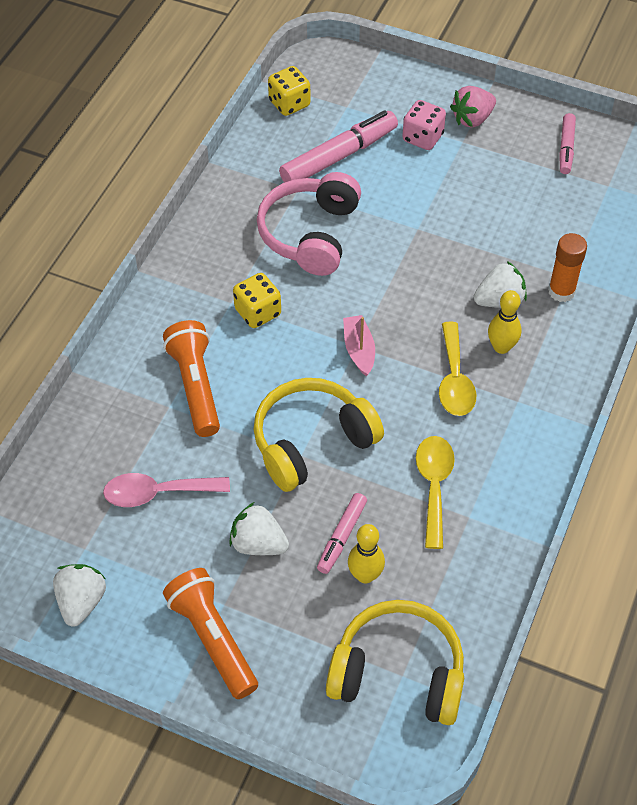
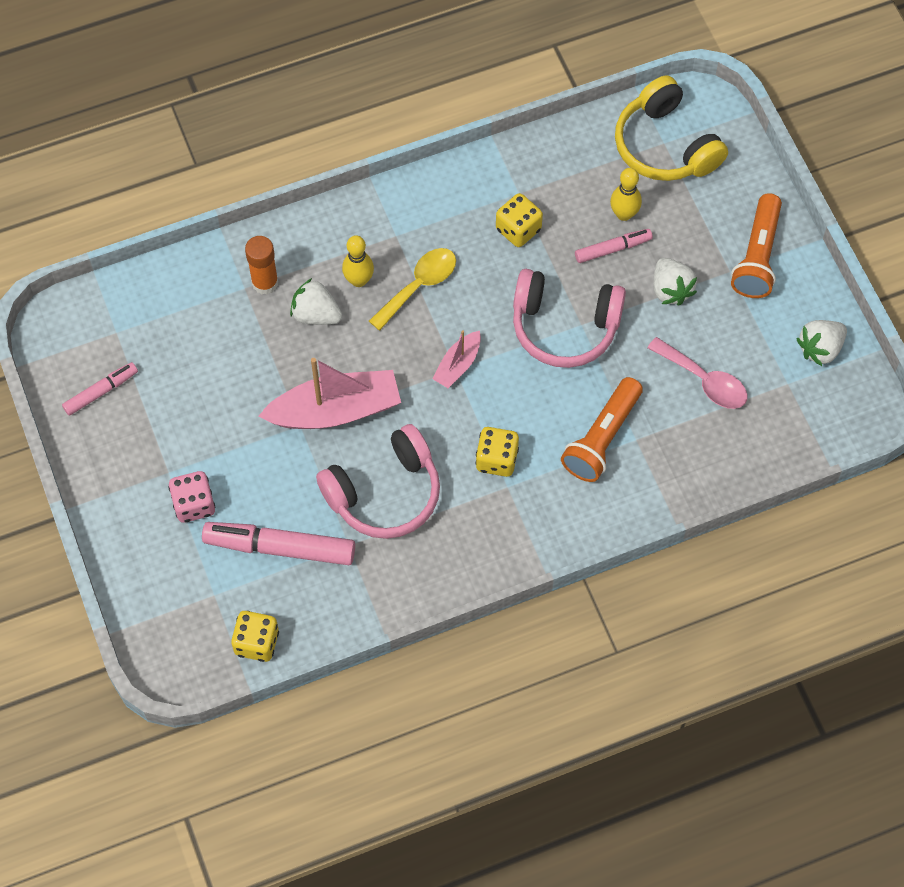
camera: 135 degrees left, 10 degrees up
(312, 442) = (564, 327): yellow headphones -> pink headphones
(406, 254) = (335, 410): none -> pink boat
(434, 486) = (518, 229): yellow spoon -> yellow dice
(472, 119) = (133, 486): pink strawberry -> none

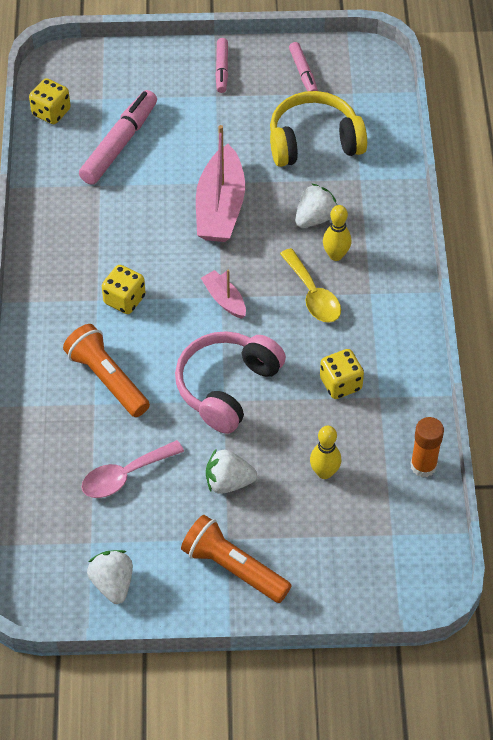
camera: 110 degrees right, 10 degrees down
(194, 504) = (181, 104): pink dice -> none
(265, 283) = (359, 193): orange glue stick -> orange glue stick (423, 466)
(385, 493) = (132, 219): pink headphones -> none
(613, 249) = (290, 451): pink marker -> pink marker (222, 69)
(665, 146) = (388, 534): yellow headphones -> yellow headphones (314, 141)

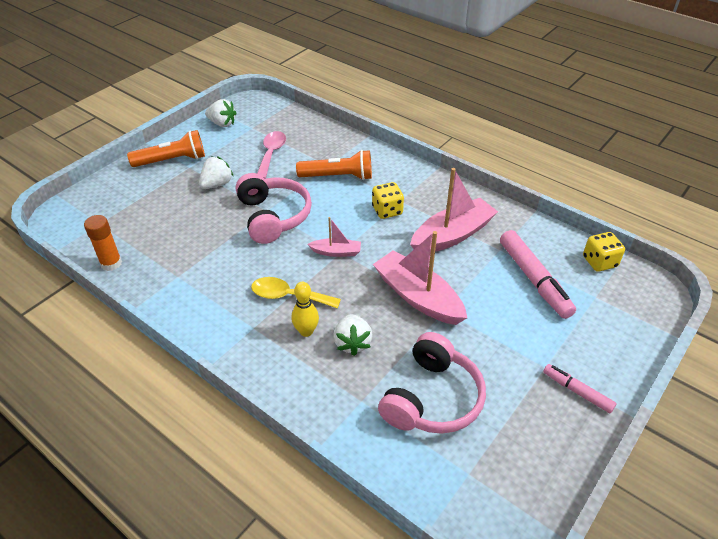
camera: 130 degrees right, 10 degrees down
(113, 228) = (452, 235): none -> pink boat
(303, 73) = (527, 451): pink marker -> none
(314, 141) = (432, 398): yellow headphones -> pink headphones
(324, 472) = (169, 221): yellow bowling pin -> none
(340, 384) = (210, 264): yellow dice -> none

